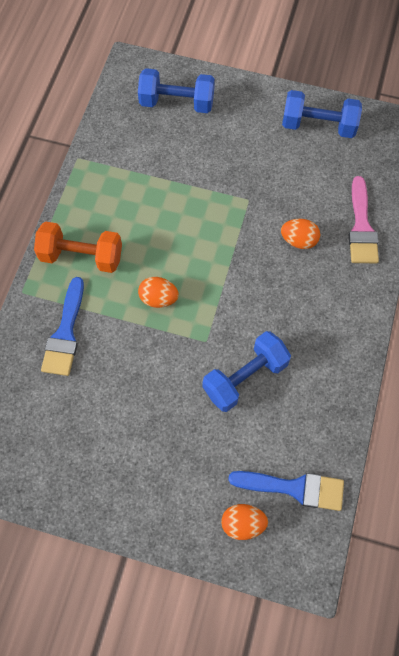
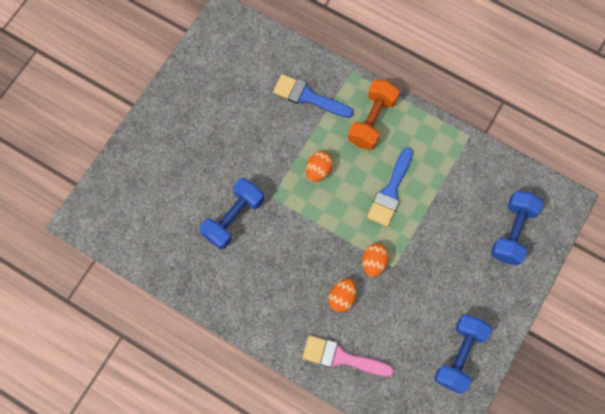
camera: 105 degrees right, 5 degrees up
(243, 523) = (127, 186): orange egg -> orange egg (374, 262)
(245, 377) = (233, 218): blue dumbbell -> blue dumbbell turned 60 degrees clockwise
(294, 488) = (139, 229): blue brush -> blue brush (390, 191)

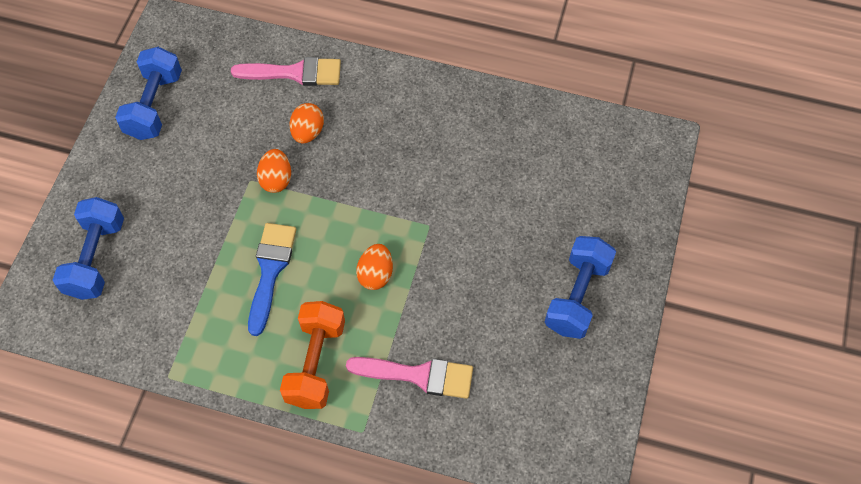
camera: 165 degrees right, 10 degrees down
(233, 218) = (470, 188): blue dumbbell -> blue dumbbell (577, 296)
(308, 97) = (418, 375): blue brush -> pink brush

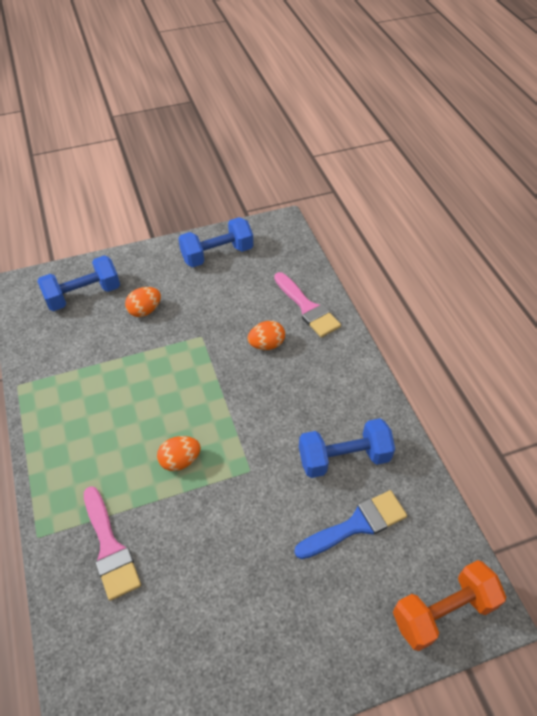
camera: 55 degrees right, 10 degrees down
(270, 271) = (137, 392): blue brush -> blue brush (356, 525)
(276, 179) = (213, 350): orange egg -> orange egg (145, 310)
(316, 363) = (79, 467): orange dumbbell -> orange dumbbell (443, 611)
(577, 296) = (268, 634): blue dumbbell -> blue dumbbell (343, 458)

